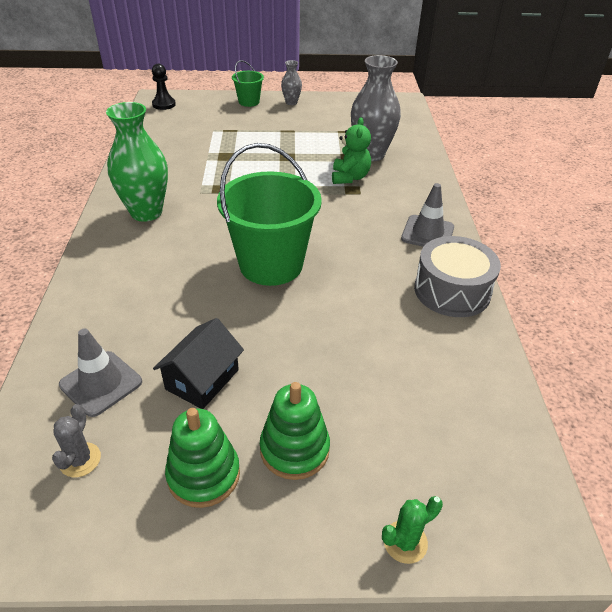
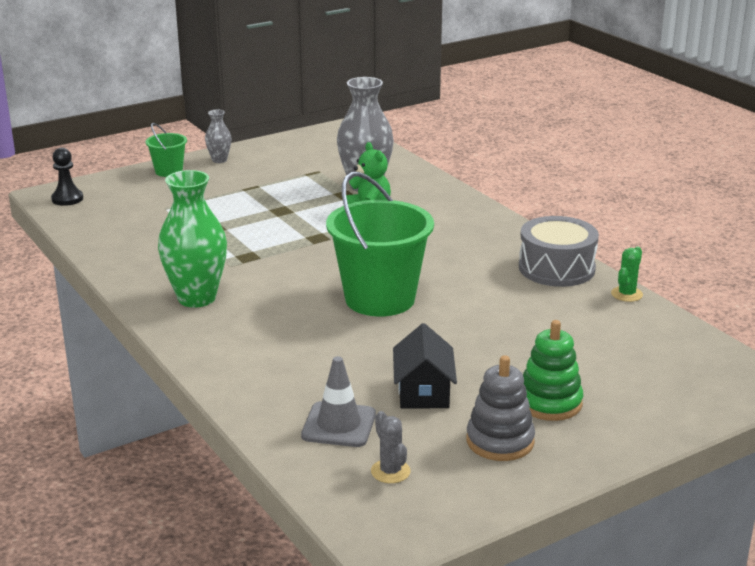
camera: 30 degrees left, 15 degrees down
(203, 475) = (500, 441): green stacking toy -> grey stacking toy
(405, 542) = (680, 418): green cactus -> green cactus (626, 294)
(427, 233) = (491, 234): grey traffic cone -> none

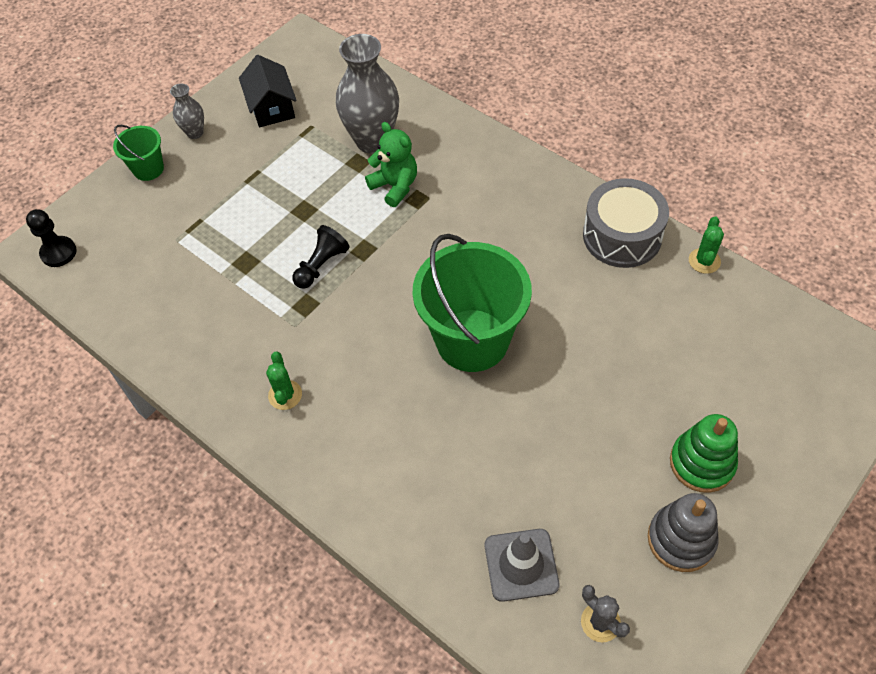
camera: 15 degrees left, 30 degrees up
(196, 298) = (285, 395): green vase -> green cactus
(276, 239) = (321, 265): none -> black pawn
(423, 391) = (578, 483): black house -> black house (272, 107)

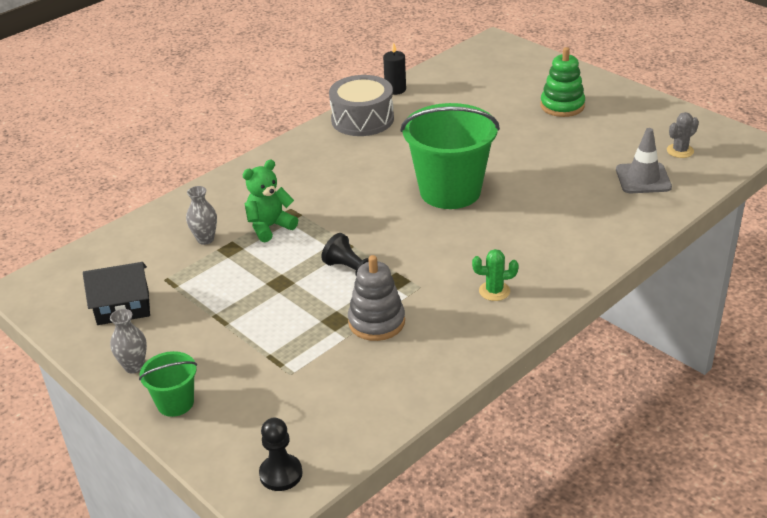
camera: 85 degrees left, 20 degrees down
(372, 141) = (205, 239): grey vase -> grey vase, size x0.49
(681, 539) = (618, 118): grey stacking toy -> grey stacking toy (376, 322)
(704, 261) = (395, 89): green cactus -> black candle

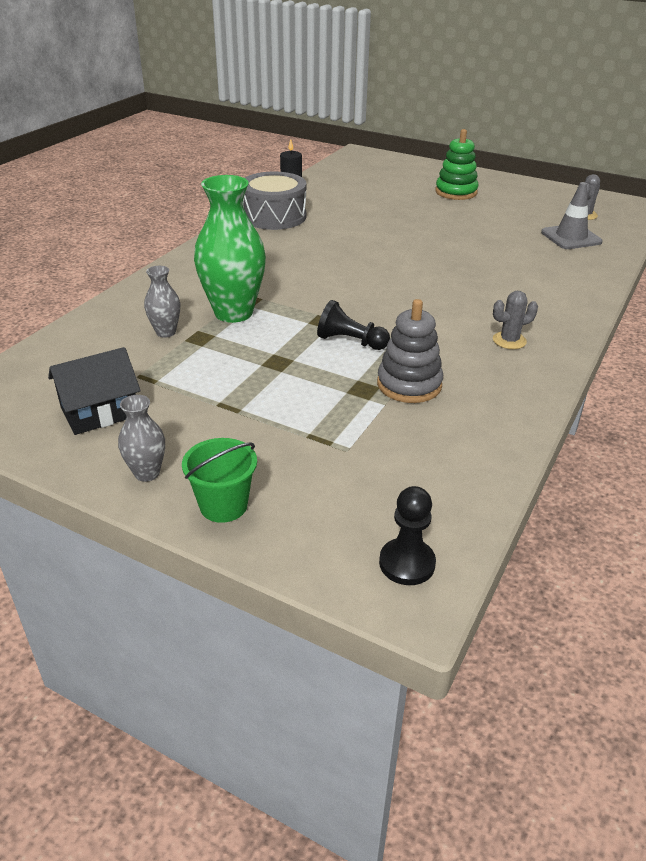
camera: 20 degrees left, 0 degrees up
(270, 227) = (233, 313): green teddy bear -> green vase
(450, 191) = (402, 264): green bucket -> none
(494, 291) = (509, 341): green cactus -> grey cactus

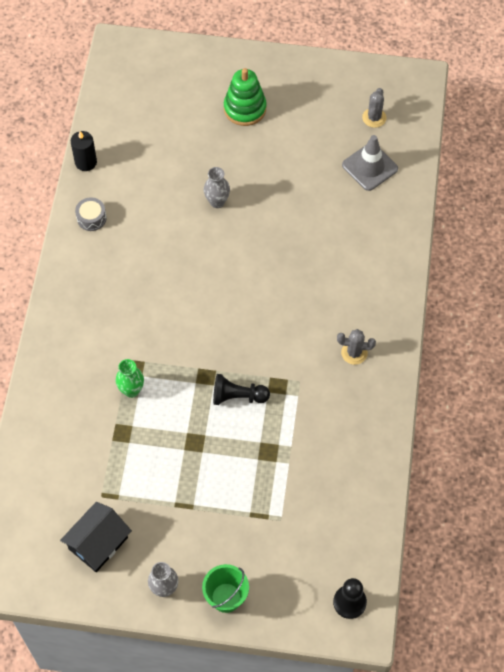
camera: 20 degrees left, 25 degrees up
(166, 332) = (92, 435): grey vase -> grey vase (217, 202)
(233, 313) = (131, 390): green vase -> green vase, size x0.49
(274, 216) = (91, 218): grey drum -> grey drum, size x0.47
(409, 384) = (298, 434): grey stacking toy -> none
(509, 341) = (354, 353): grey cactus -> grey cactus turned 45 degrees clockwise

